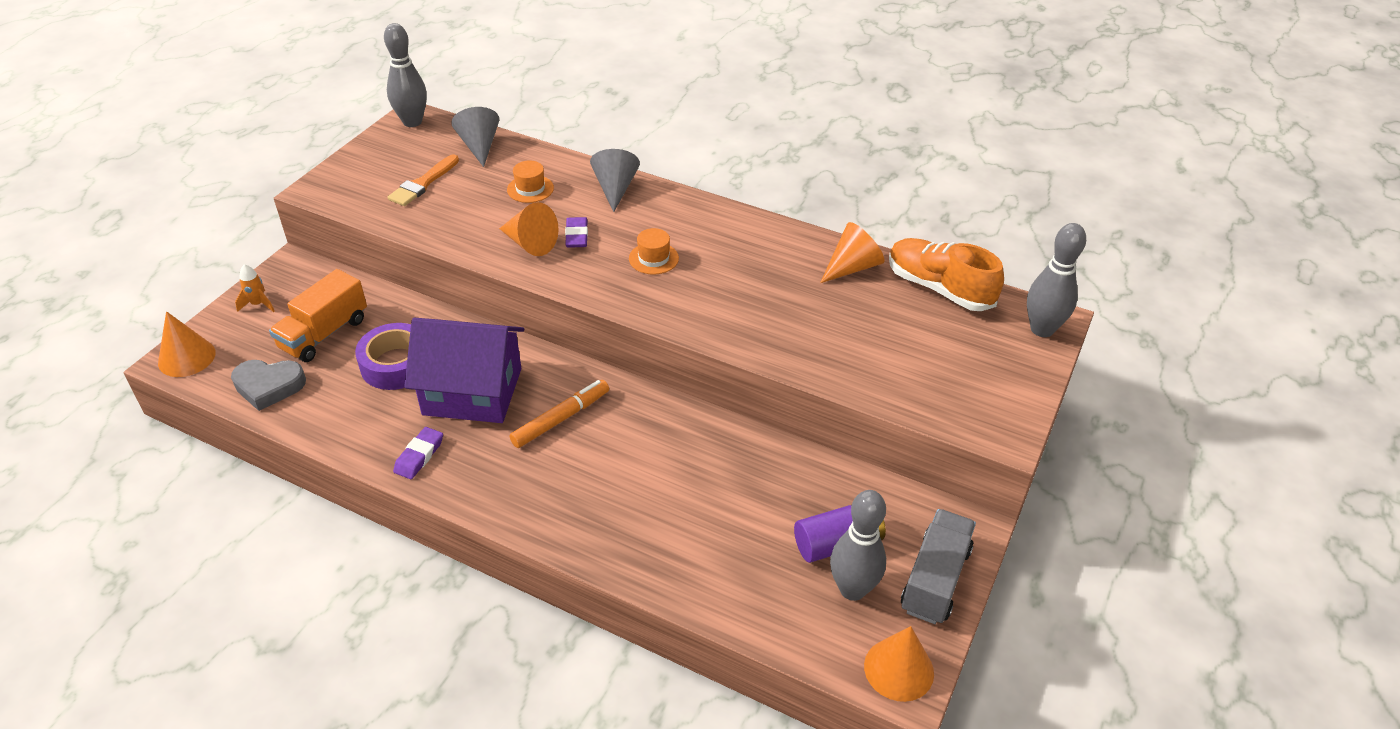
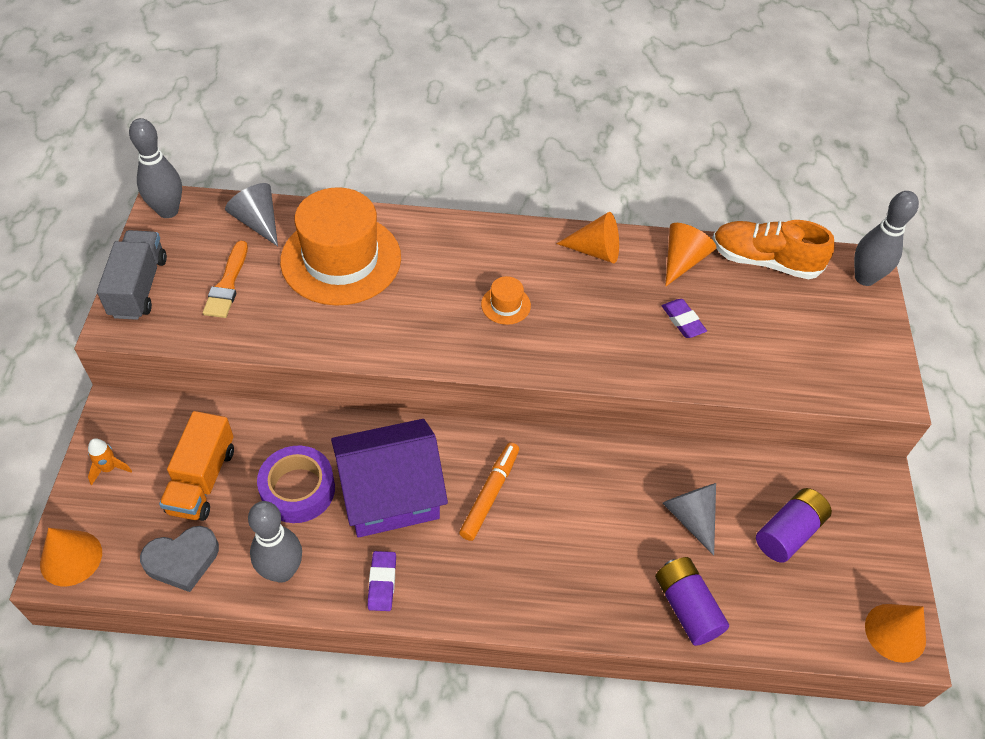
camera: 25 degrees left, 10 degrees up
(530, 189) = (341, 259): orange hat -> orange hat, size x2.47
(530, 243) = (379, 323): orange cone -> orange cone (595, 251)
(577, 236) = (419, 301): purple eraser -> purple eraser (683, 321)
(615, 189) = (423, 235): grey cone -> grey cone (690, 517)
(689, 570) = (687, 607): none -> purple battery
(852, 589) = (823, 572): grey bowling pin -> grey bowling pin (282, 571)
(935, 579) = (878, 538): grey truck -> grey truck (139, 287)

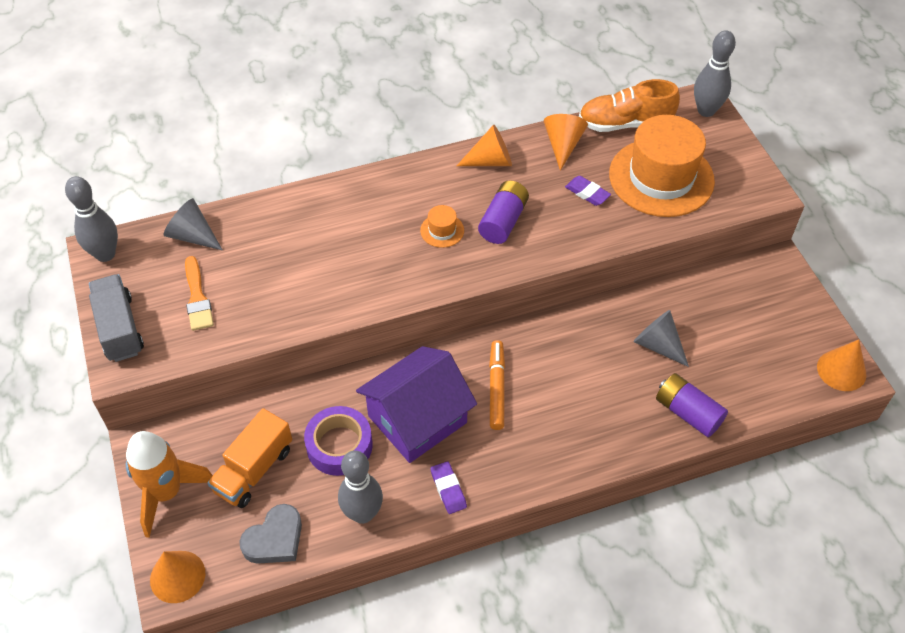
camera: 20 degrees left, 0 degrees up
(109, 468) = (167, 493): orange rocket -> orange rocket, size x2.29
(202, 480) = (254, 470): orange truck -> orange truck turned 45 degrees clockwise
(341, 259) = (284, 242): orange hat -> orange hat (661, 177)
(788, 532) = (734, 328): purple battery -> purple battery (503, 221)

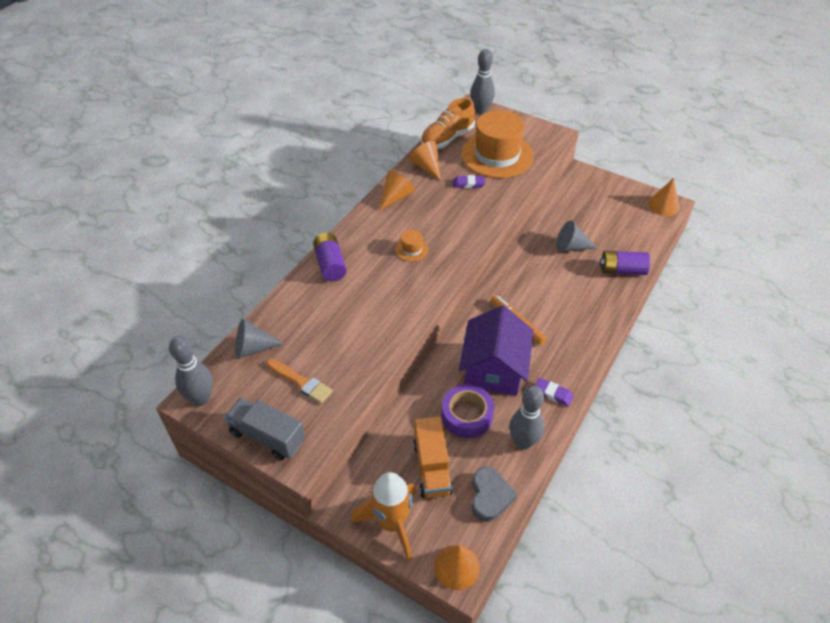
camera: 40 degrees left, 5 degrees down
(503, 221) = (440, 224): purple battery -> purple battery (330, 264)

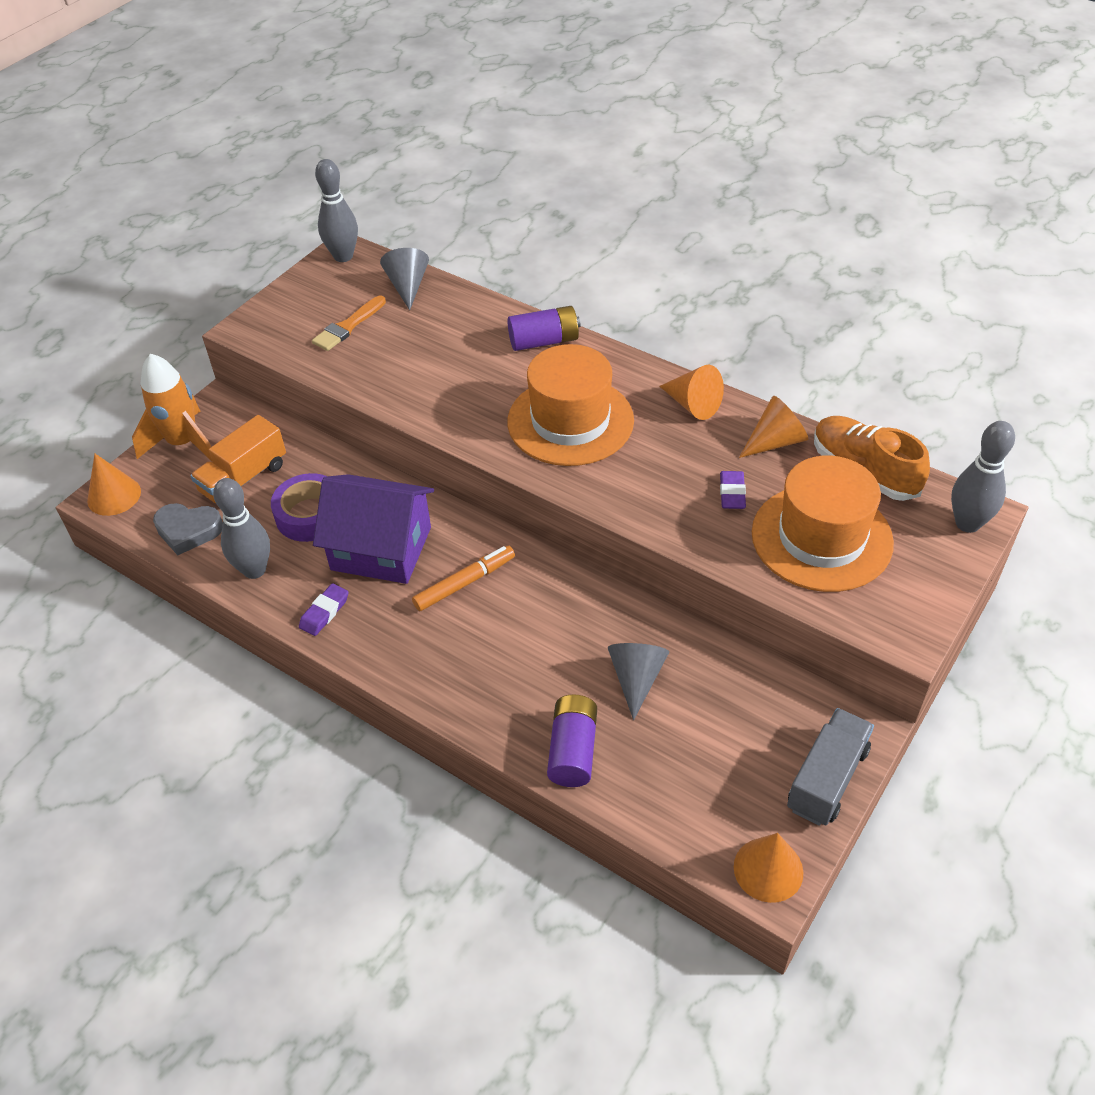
camera: 95 degrees right, 0 degrees up
(267, 436) = (279, 306): grey truck -> grey truck (827, 779)
(411, 249) = (570, 421): orange hat -> orange hat, size x2.47
(432, 467) = (244, 478): orange truck -> orange truck turned 45 degrees counterclockwise

